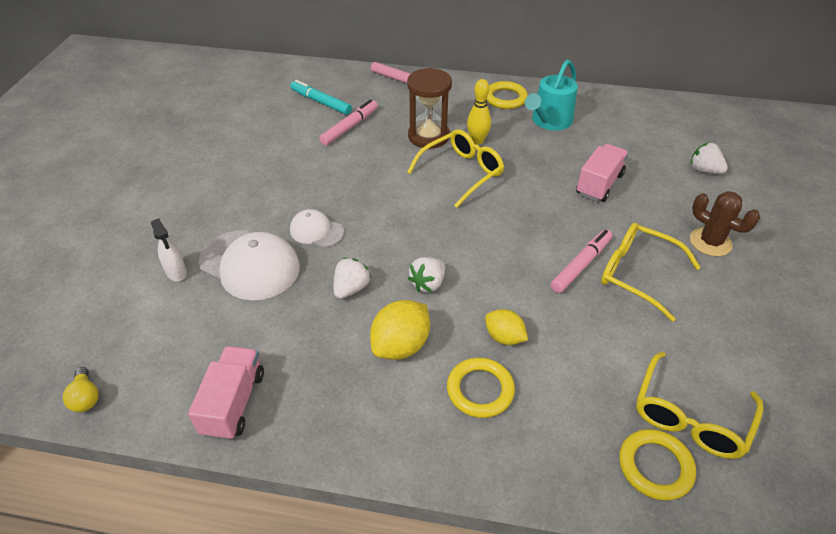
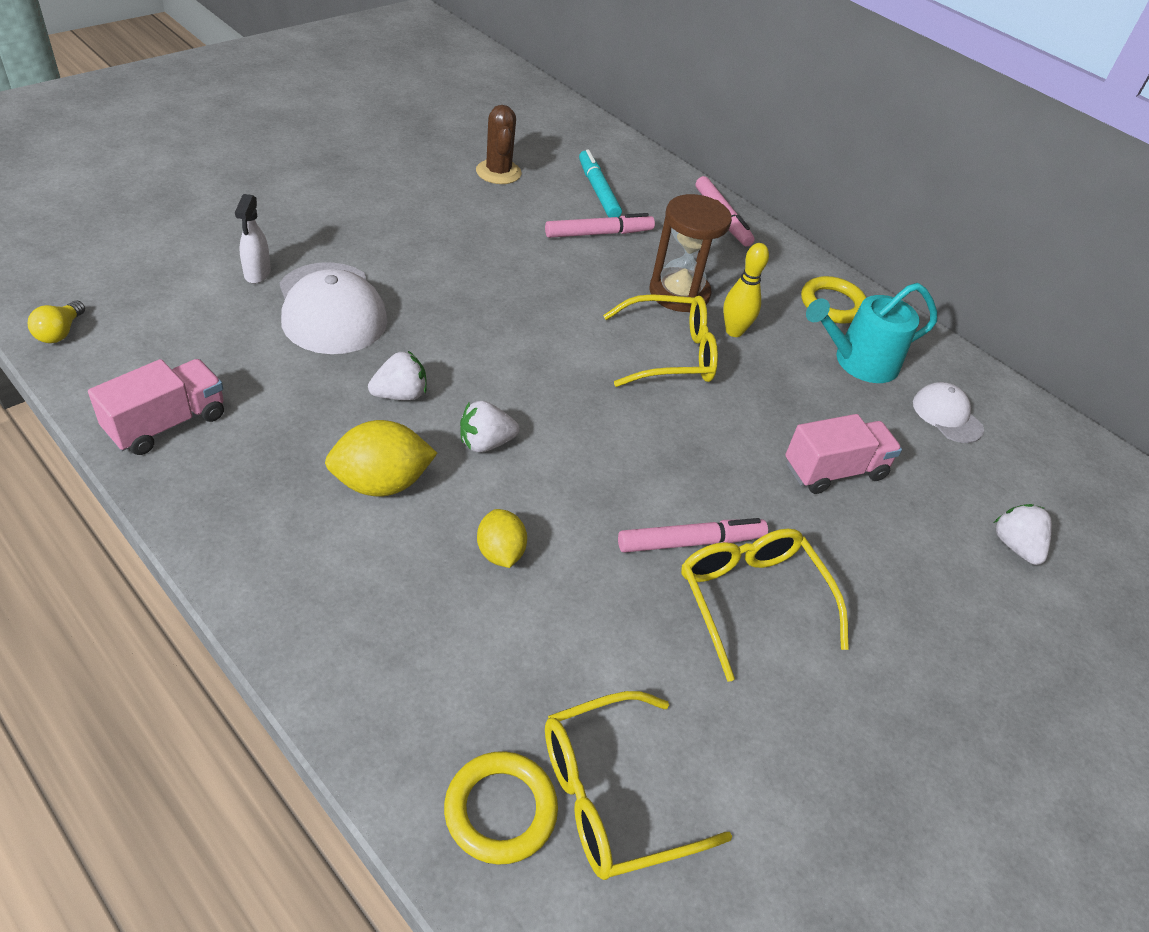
camera: 30 degrees right, 0 degrees up
(316, 231) = (434, 317): white cap -> white cap (947, 415)
(480, 390) = (407, 584): yellow ring -> none
(710, 242) = (906, 633): brown cactus -> brown cactus (498, 172)

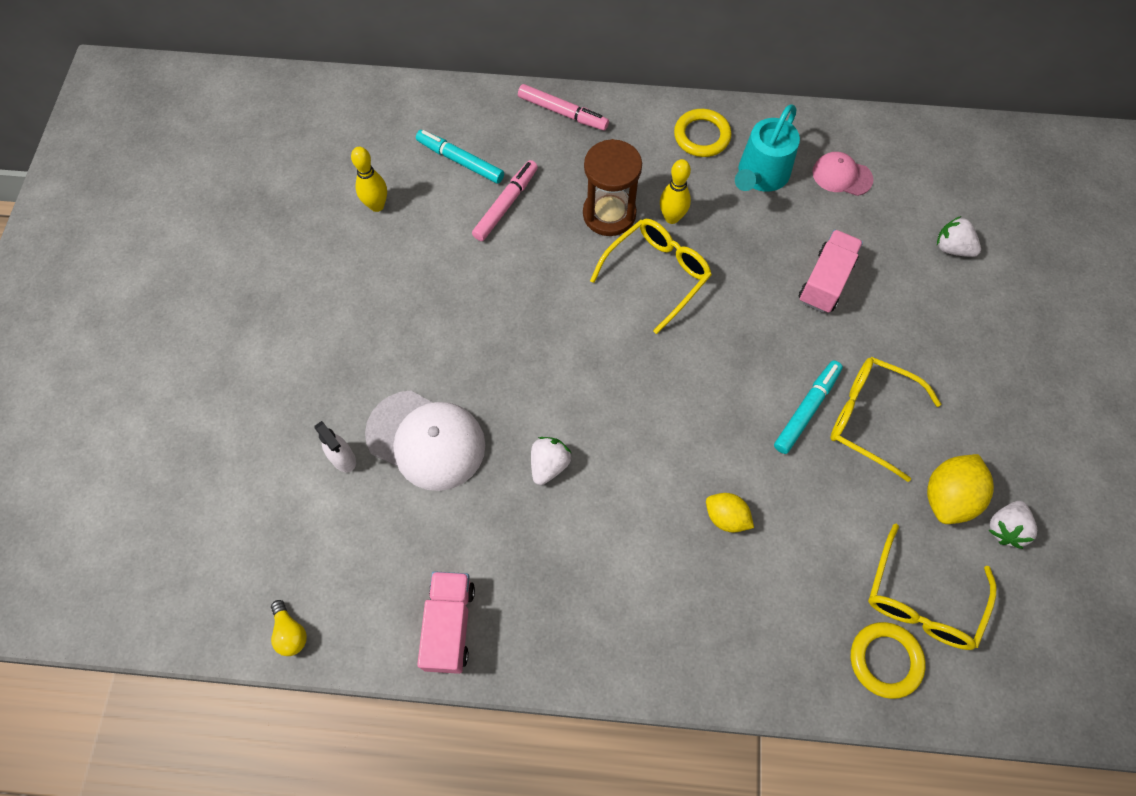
camera: 35 degrees left, 20 degrees up
(381, 483) = (615, 538): yellow lemon -> yellow lemon (948, 497)
(485, 443) = (635, 451): white strawberry -> white strawberry (1005, 528)
(498, 172) = (377, 205): brown cactus -> yellow bowling pin
(691, 542) = (807, 409): pink marker -> turquoise marker
(947, 415) = (841, 176): white cap -> pink cap

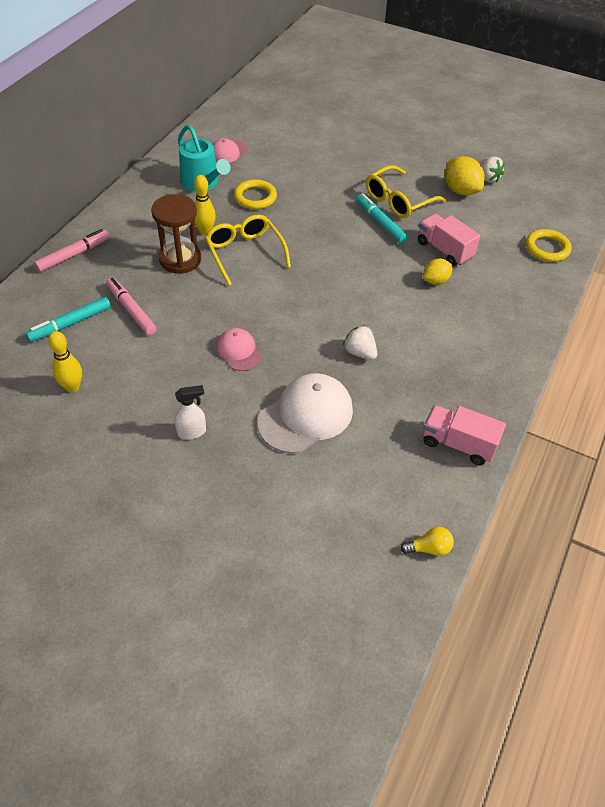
camera: 70 degrees left, 15 degrees down
(343, 459) = (295, 473): white spray bottle -> white spray bottle (192, 432)
(492, 334) = (238, 351): none -> pink cap
(702, 136) = (151, 196): yellow ring -> yellow ring (255, 197)
(825, 281) = (298, 184): pink truck -> pink truck (444, 250)
(921, 600) = (517, 222): yellow glasses -> none
(952, 248) = (307, 131): white strawberry -> none

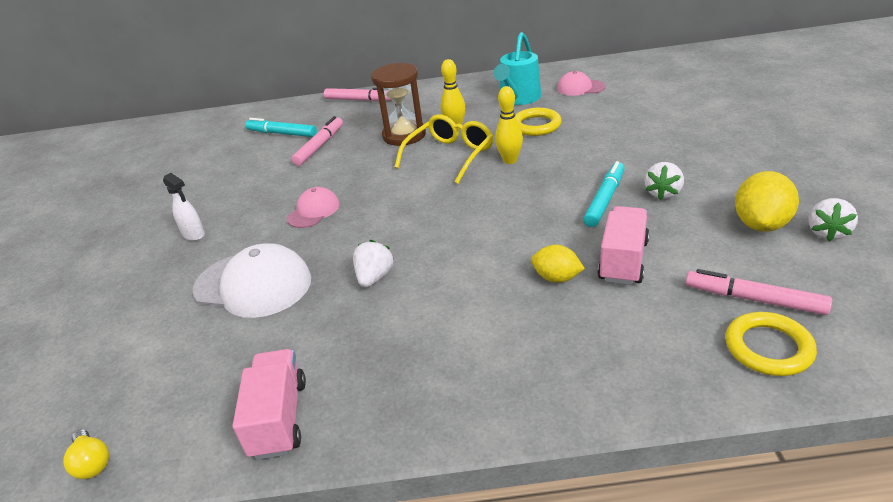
camera: 65 degrees right, 15 degrees down
(72, 387) = (213, 165): yellow bowling pin -> yellow bowling pin (510, 160)
(398, 200) = (663, 193): yellow glasses -> white strawberry
(513, 230) = (754, 299): none -> pink marker

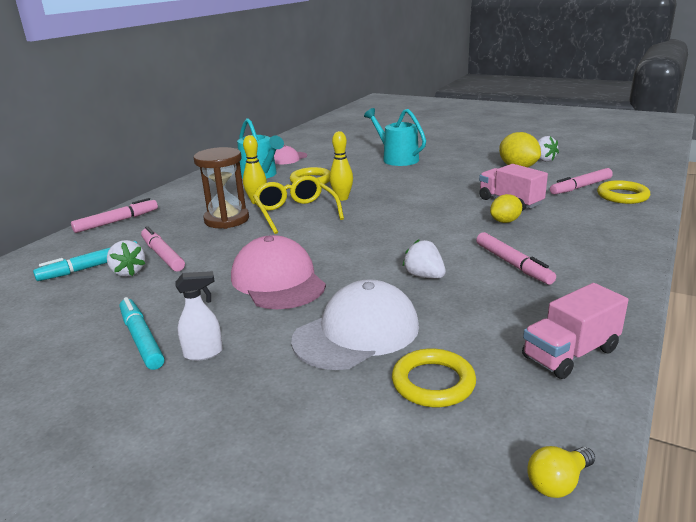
camera: 60 degrees left, 10 degrees down
(92, 463) = (558, 482): yellow light bulb -> yellow light bulb turned 150 degrees clockwise
(198, 352) = (433, 382): none -> yellow ring
(279, 418) = (570, 353): pink truck -> pink truck turned 60 degrees counterclockwise
(313, 211) = (278, 280): pink cap -> pink cap, size x1.80
(444, 322) = (512, 264): none -> pink marker
(605, 199) = (438, 189): turquoise marker -> turquoise marker (142, 339)
(663, 193) = (455, 175): white strawberry -> white strawberry (128, 272)
(666, 138) = (397, 159): none -> turquoise watering can

